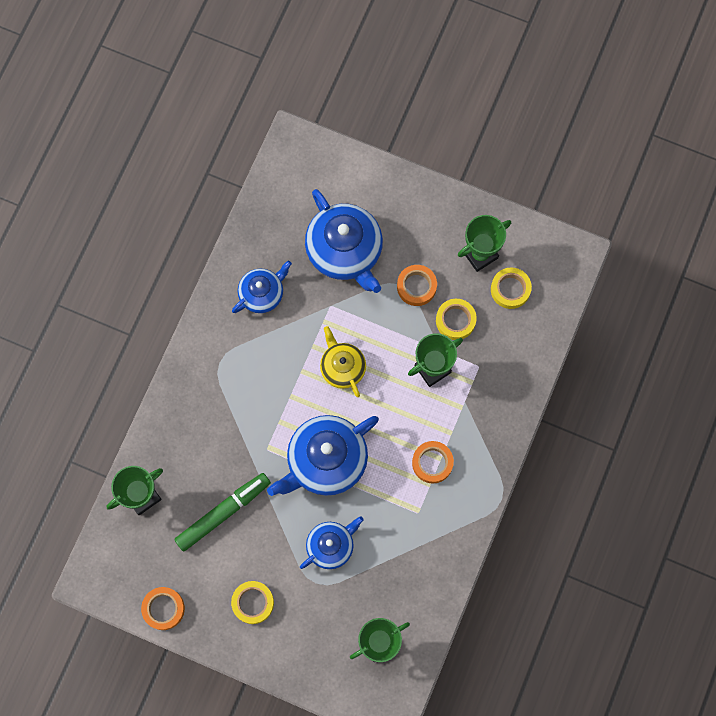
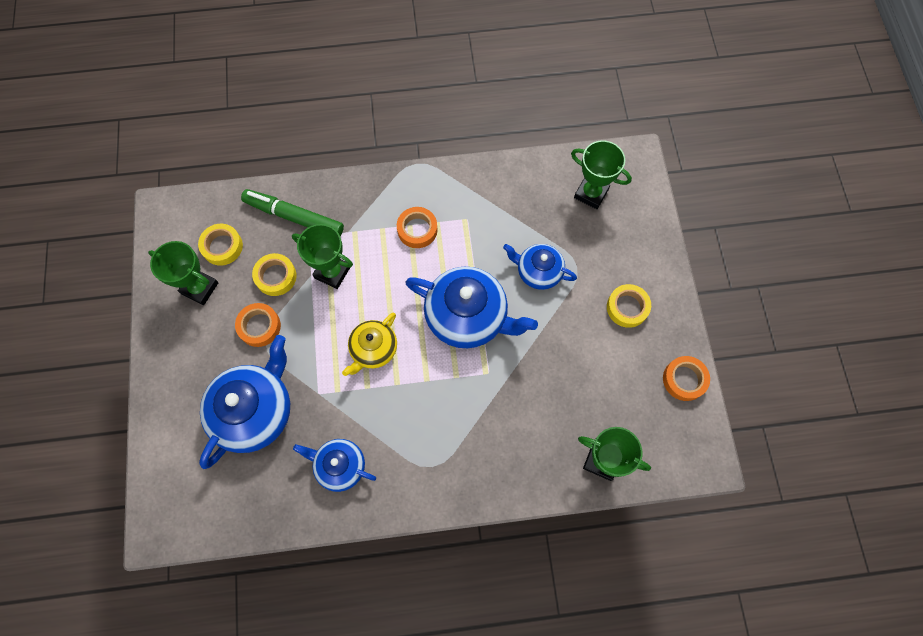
camera: 120 degrees left, 5 degrees down
(223, 513) = (569, 378): green marker -> green marker (294, 217)

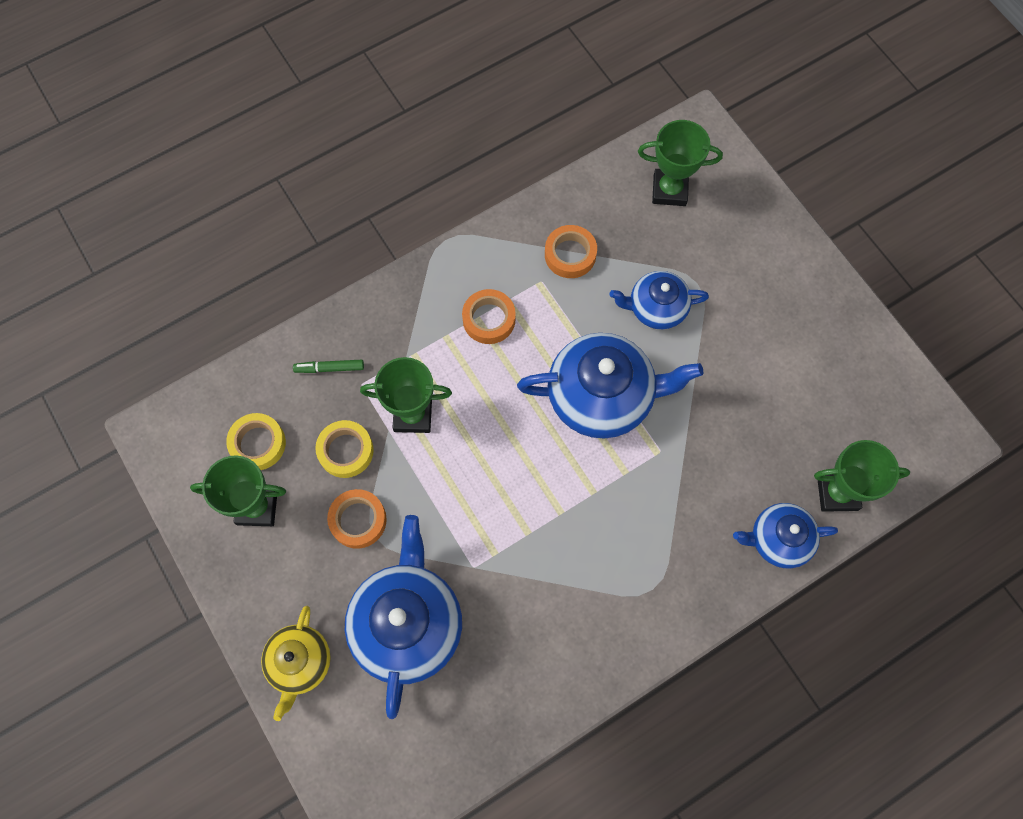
camera: 25 degrees left, 0 degrees up
(294, 217) = (329, 368): green marker -> green marker, size x0.48
(339, 466) = (544, 640): blue teapot -> blue teapot (778, 539)
(373, 349) = (511, 485): yellow teapot -> yellow teapot (300, 663)
(627, 307) = (777, 306): yellow tape -> none
(684, 379) = (880, 360): orange tape -> orange tape (570, 255)

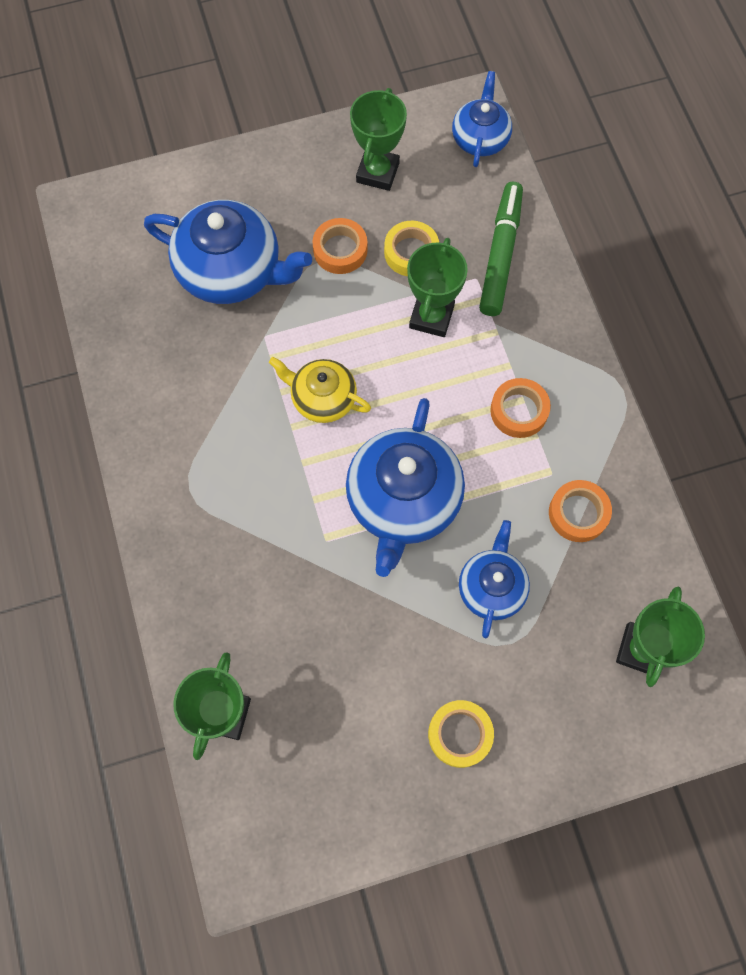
camera: 105 degrees right, 0 degrees up
(258, 444) = (439, 183): yellow tape -> yellow tape (460, 734)
(300, 663) = (227, 182): yellow teapot -> yellow teapot (322, 398)
(329, 368) = (500, 254): green marker -> green marker, size x2.07
(778, 539) = (196, 631): blue teapot -> blue teapot (480, 138)

